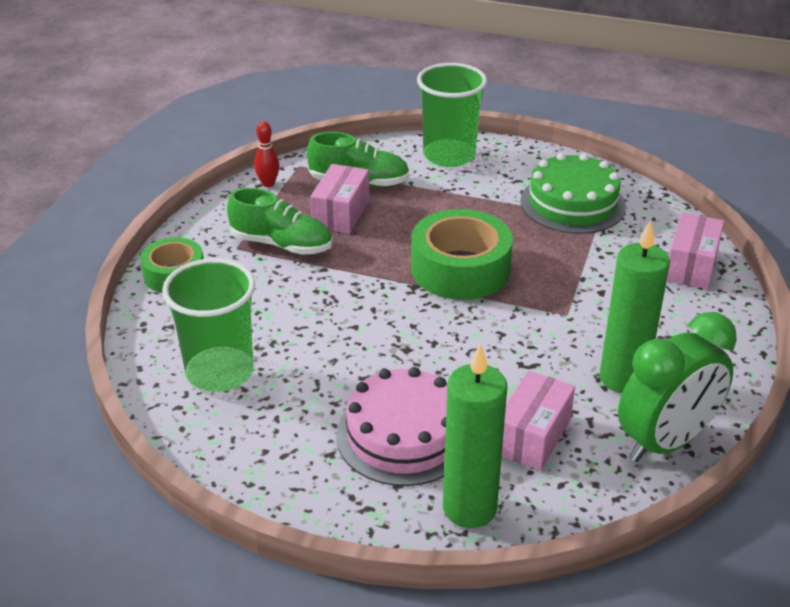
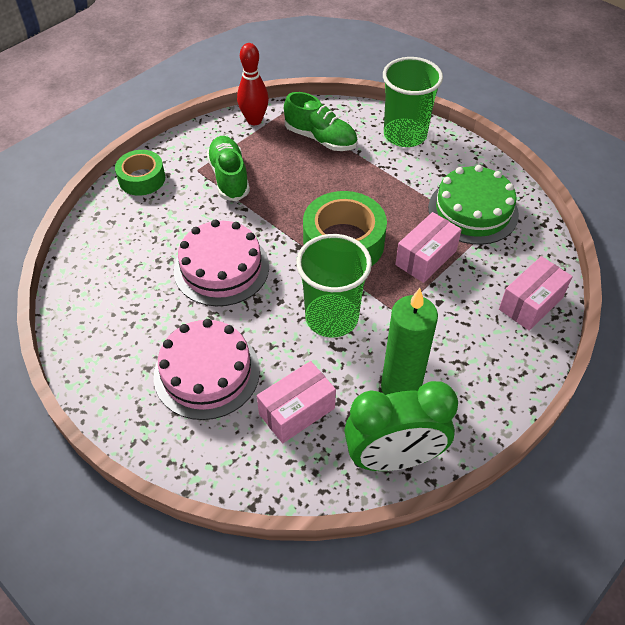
camera: 25 degrees right, 15 degrees up
(220, 372) = (120, 271): green cup -> green cup (332, 317)
(268, 183) = (254, 120): red bowling pin -> red bowling pin, size x1.56
(281, 244) = (229, 177): green shoe -> green shoe turned 150 degrees counterclockwise
(341, 213) = (288, 163): pink box -> pink box (425, 258)
(341, 332) = (221, 268): none -> pink cake
(469, 508) = (211, 453): green candle -> none

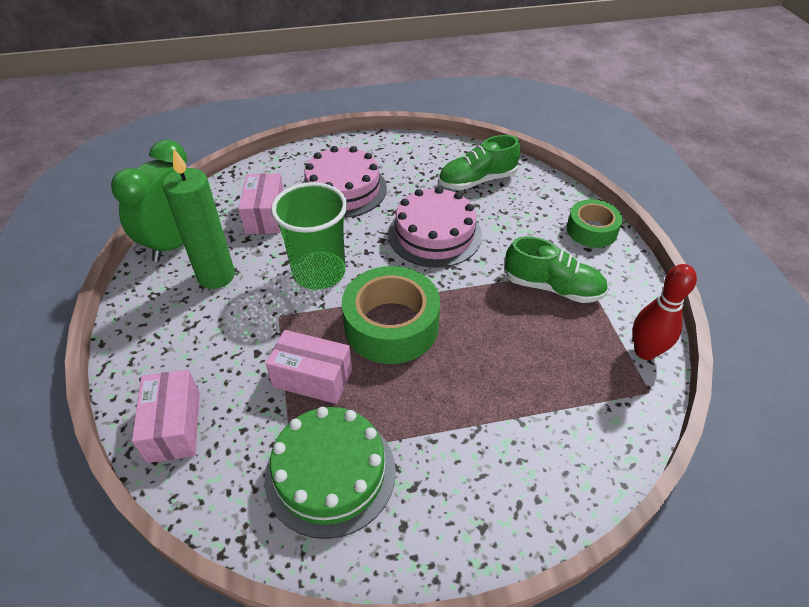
camera: 125 degrees right, 5 degrees down
(320, 138) = (570, 397): green shoe -> green shoe (477, 181)
(405, 135) = (521, 498): green cup -> none
(425, 258) = (312, 378): pink box -> pink box turned 60 degrees counterclockwise

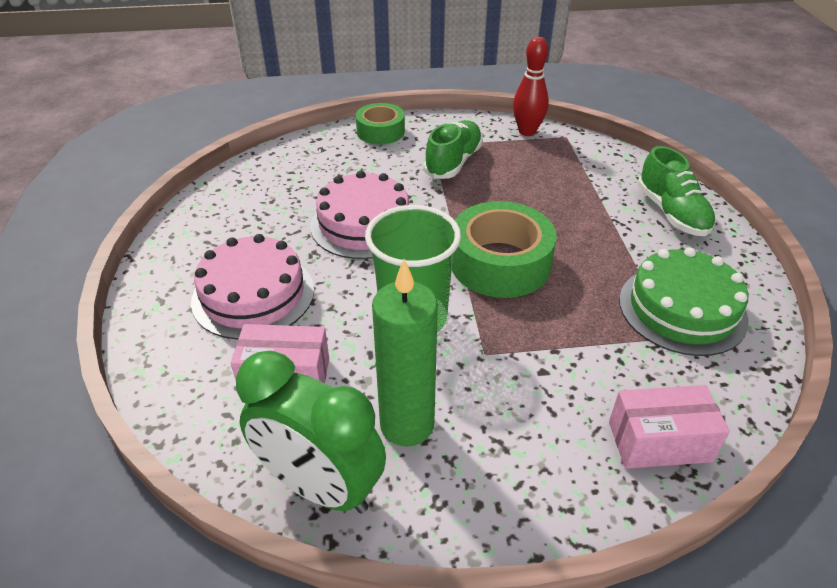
camera: 85 degrees left, 5 degrees down
(312, 378) = (574, 322): pink box -> none
(477, 181) = (279, 187): green shoe -> green shoe (671, 213)

